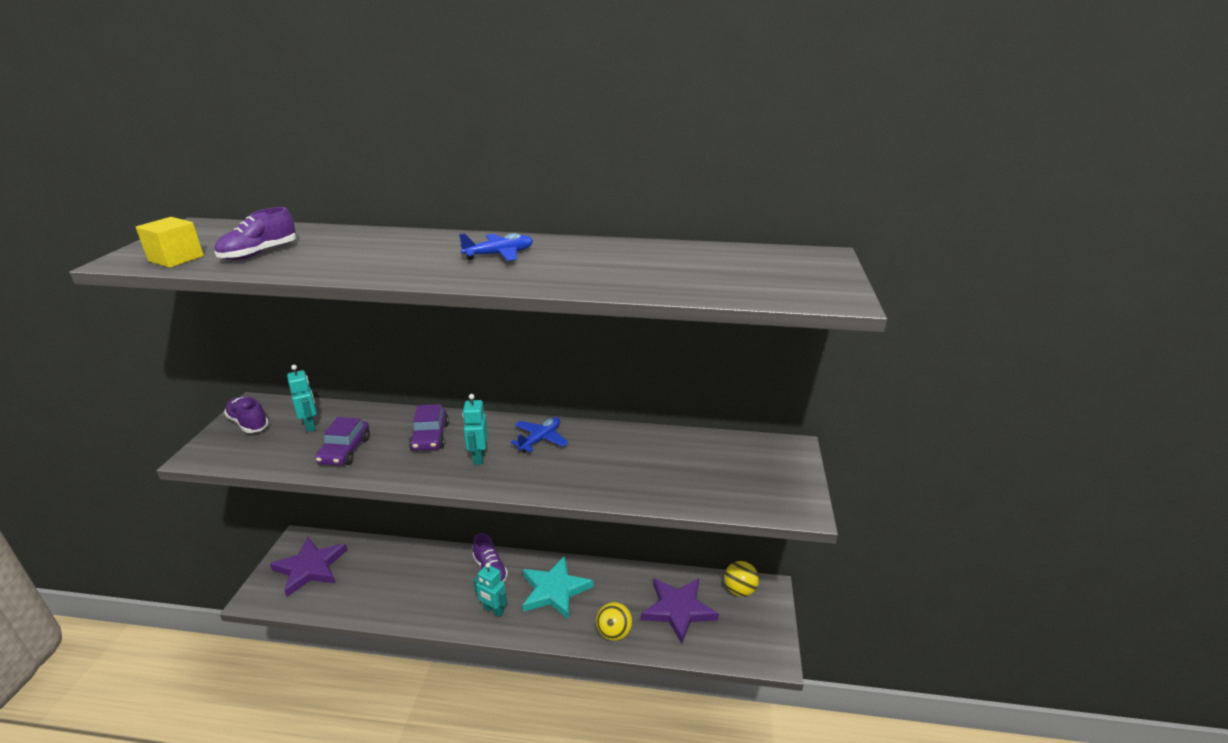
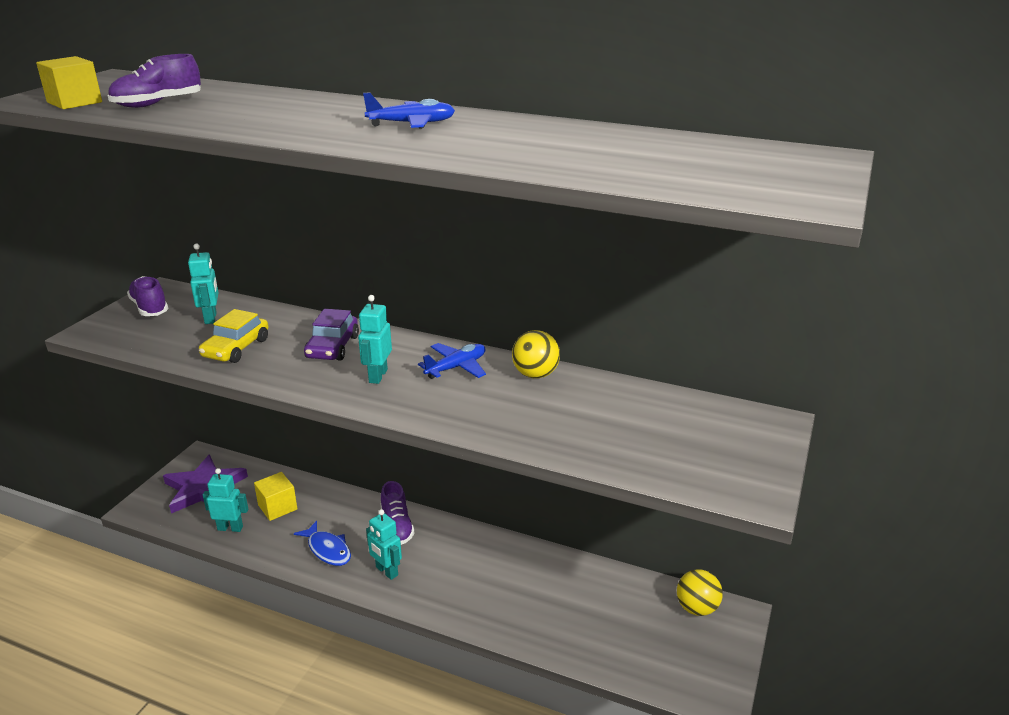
camera: 15 degrees right, 0 degrees up
(345, 450) = (236, 348): purple car -> yellow car
(345, 600) = (230, 528): none -> turquoise robot
(382, 573) = (277, 507): none -> yellow cube
(438, 602) = (328, 550): none -> blue fish
(554, 590) = (464, 563): turquoise star -> none
(614, 633) = (520, 625): yellow ball -> yellow ball (535, 374)
(678, 609) = (609, 615): purple star -> none

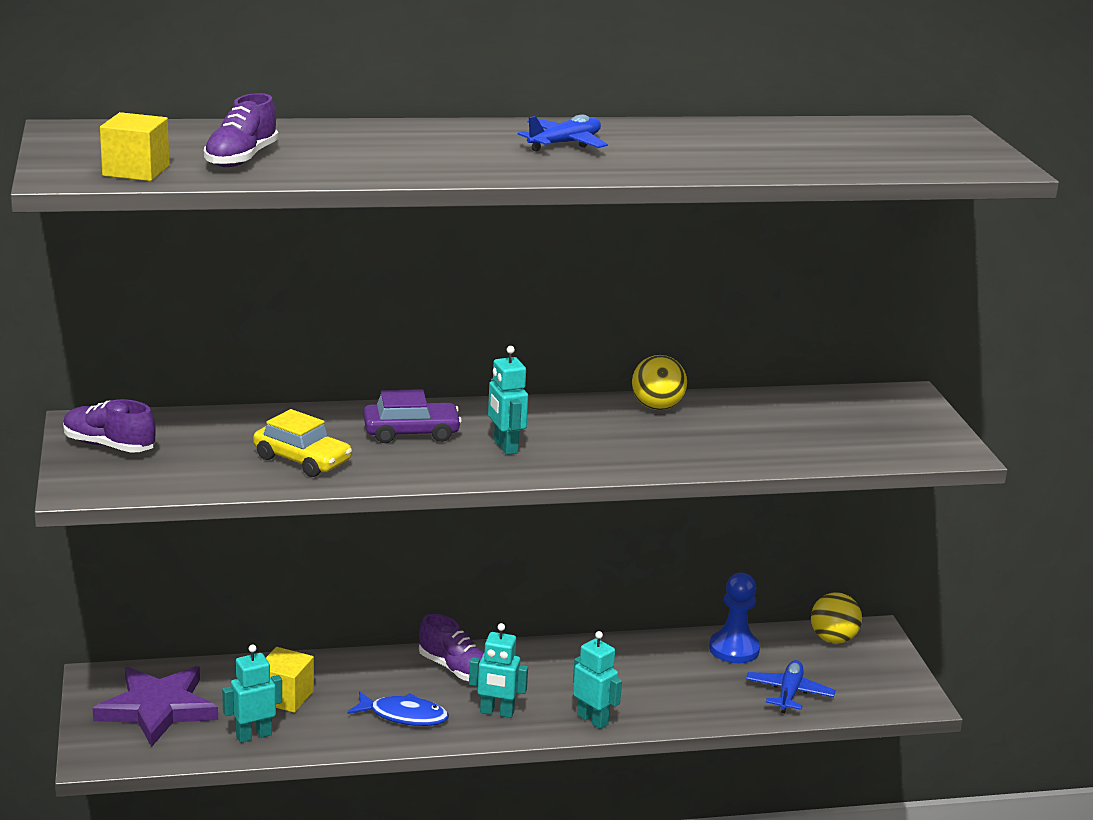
camera: 35 degrees left, 5 degrees down
(211, 318) = (212, 438): turquoise robot -> turquoise robot (592, 720)
(236, 348) = (302, 460): yellow car -> yellow car turned 45 degrees counterclockwise
(332, 347) = (411, 432): purple car -> purple car turned 75 degrees counterclockwise
(456, 367) = (572, 420): blue plane -> blue plane (789, 693)
(606, 586) = (734, 649): none -> blue pawn

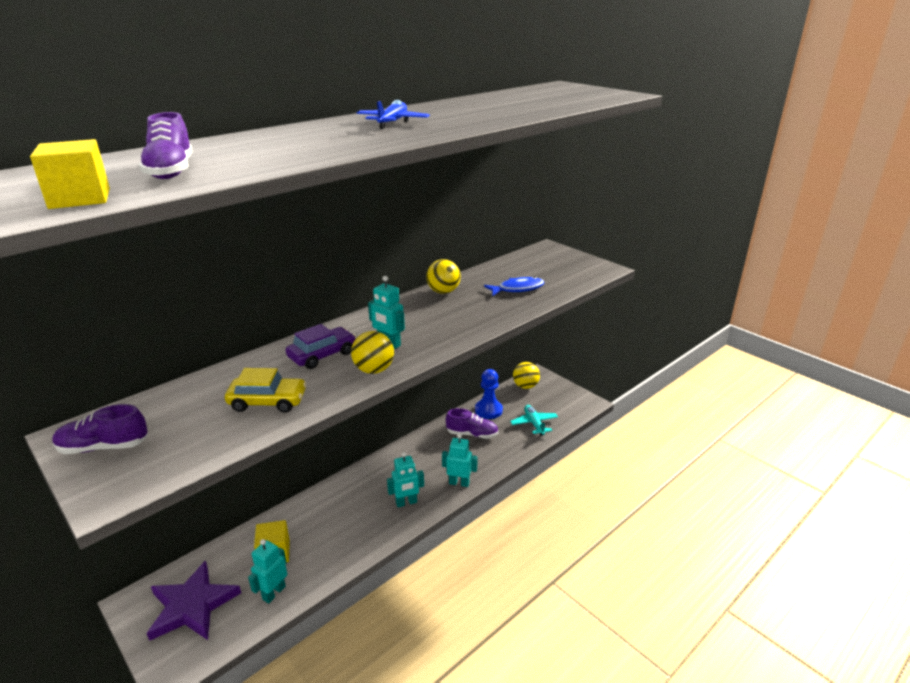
camera: 30 degrees left, 5 degrees up
(404, 716) = (357, 531): blue fish -> blue fish (517, 289)
(453, 469) = (374, 370): none -> yellow ball
(456, 669) = (362, 485): purple shoe -> purple shoe (472, 434)
(789, 693) = (534, 423): blue plane -> turquoise plane

